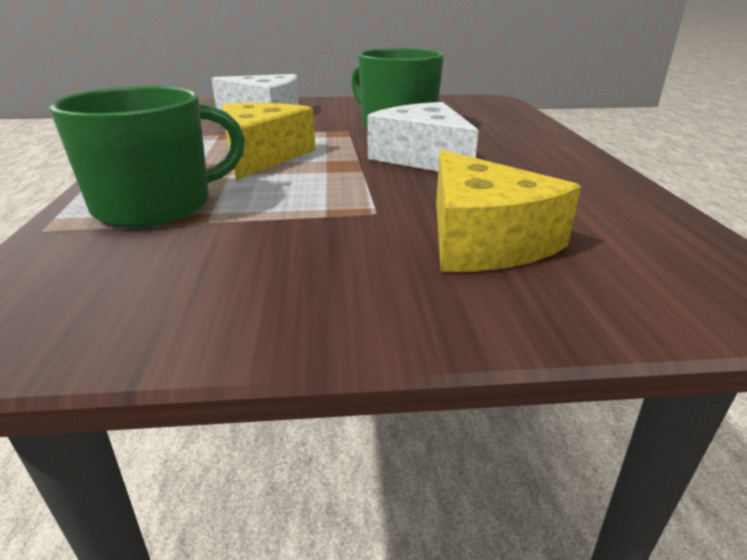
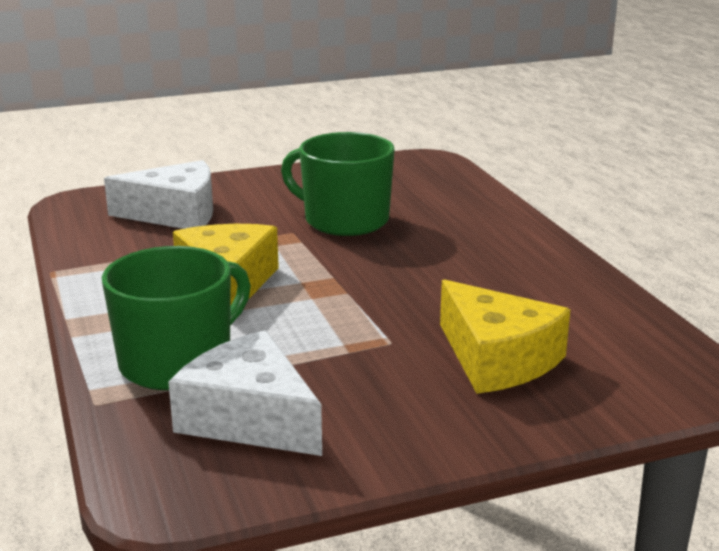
camera: 15 degrees left, 5 degrees down
(423, 158) = (399, 267): white cheese -> white cheese (249, 418)

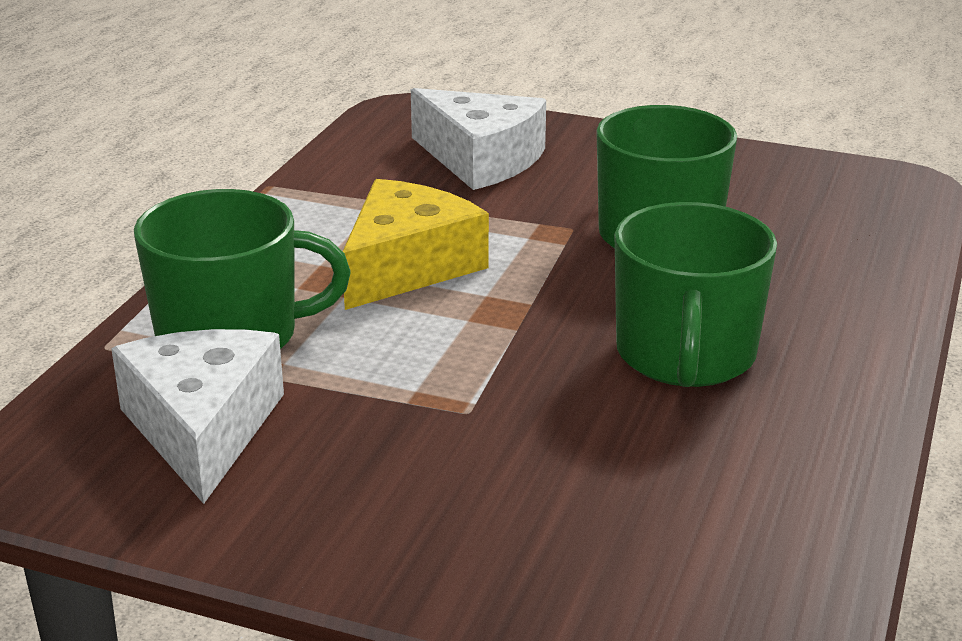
camera: 40 degrees right, 5 degrees up
(455, 271) = (685, 355): none -> green mug
(497, 359) = (553, 489): yellow cheese -> none

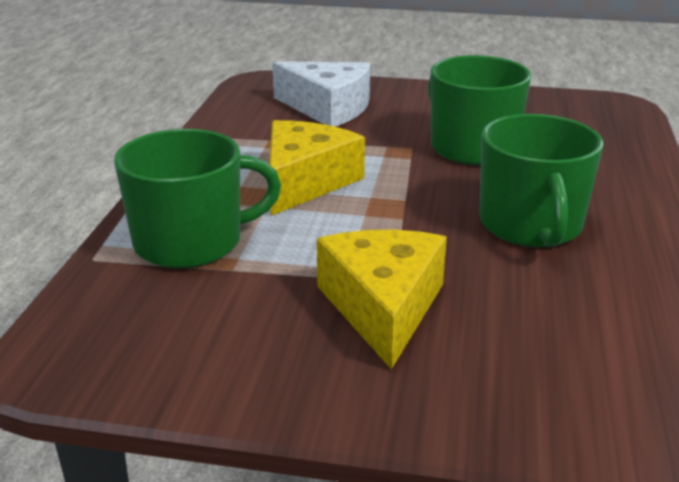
camera: 10 degrees left, 0 degrees up
(203, 428) = (192, 314): white cheese -> none
(440, 444) = (383, 307): none -> yellow cheese

